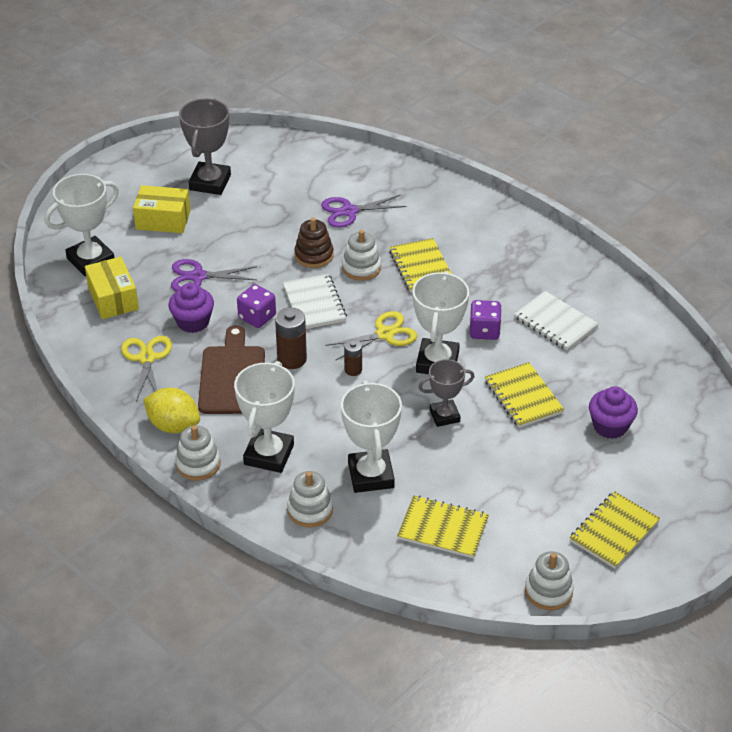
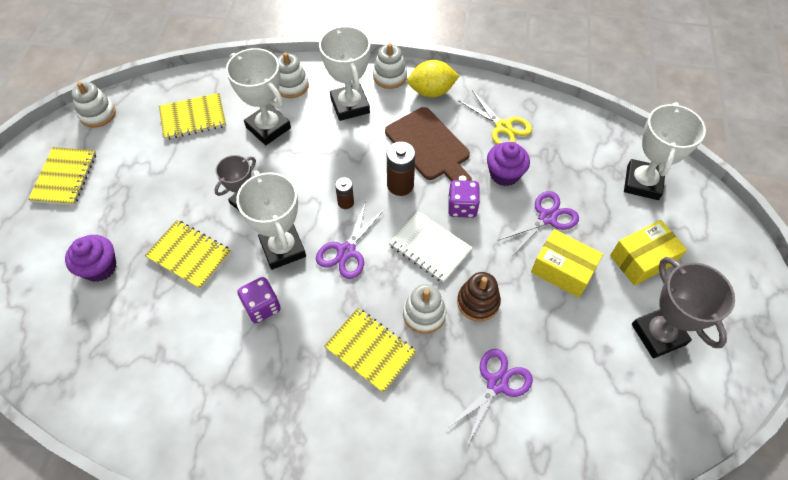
camera: 145 degrees right, 15 degrees up
(113, 298) = (583, 159): yellow box -> yellow box (562, 270)
(385, 334) = (346, 251): yellow scissors -> purple scissors
(555, 322) = (200, 358): white notebook -> none

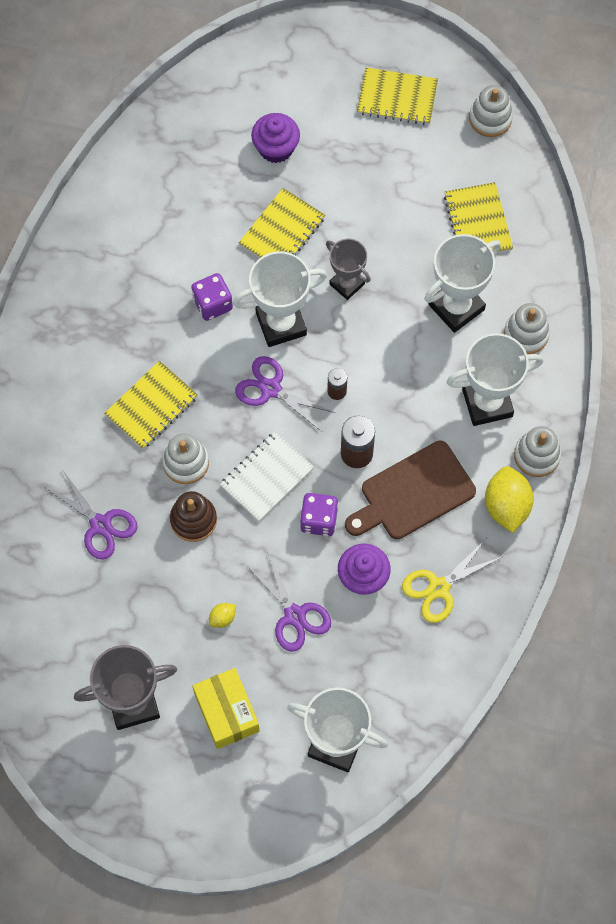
camera: 95 degrees right, 10 degrees up
(562, 270) = (222, 618): yellow box -> yellow lemon

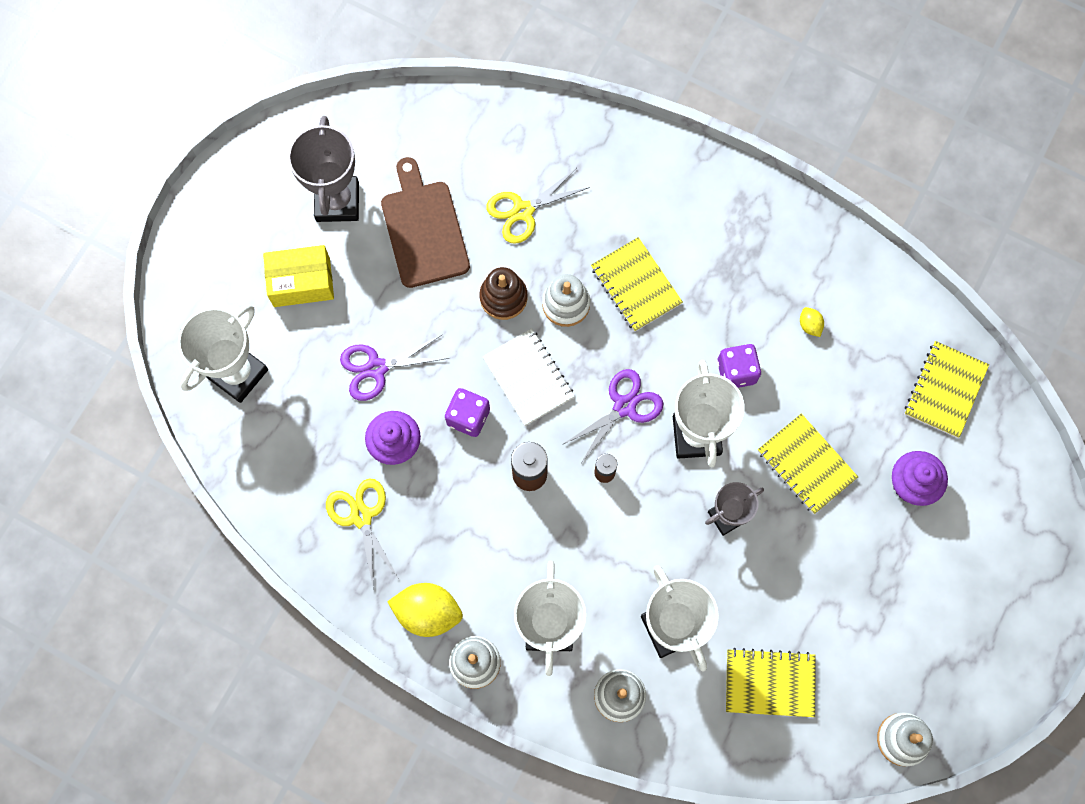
camera: 105 degrees right, 5 degrees up
(100, 525) = (523, 211): purple scissors -> yellow scissors
(222, 618) = (395, 300): yellow lemon -> yellow lemon (809, 325)
(397, 98) = (951, 637): yellow notebook -> yellow notebook (945, 390)
(413, 493) = (470, 519): brown cutting board -> brown cutting board (423, 229)

